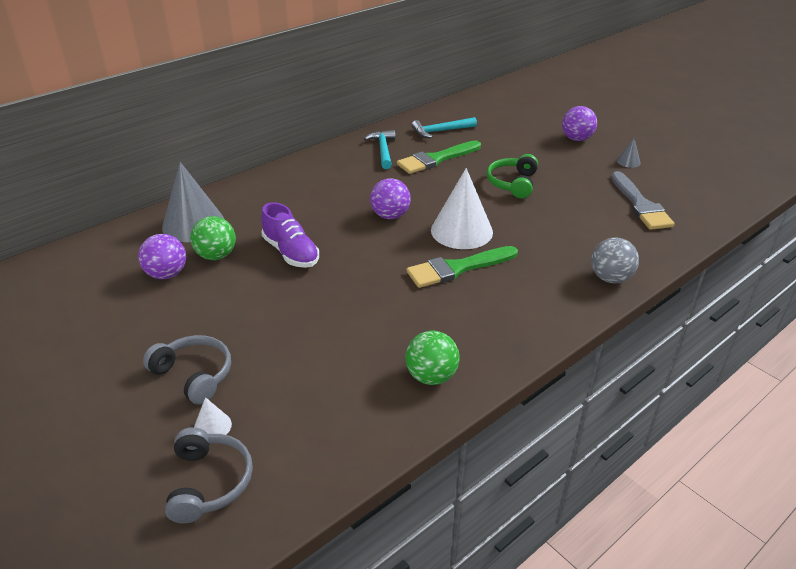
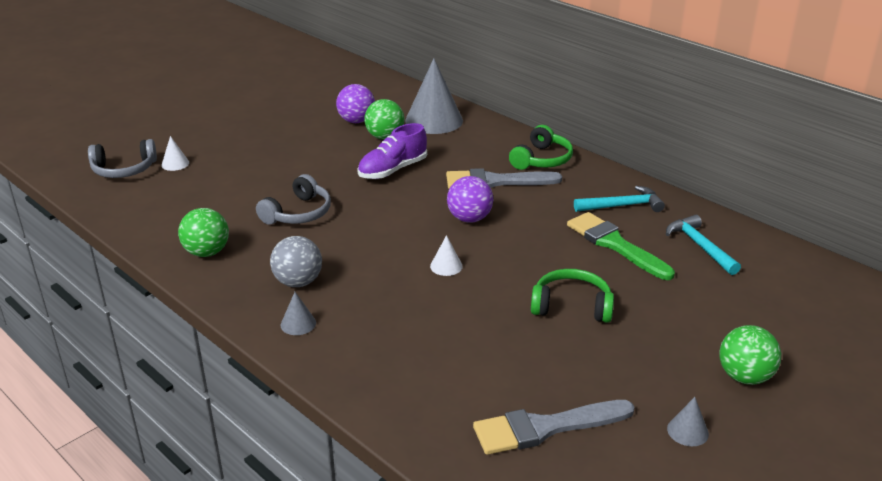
camera: 85 degrees right, 5 degrees down
(194, 375) = (230, 150): grey headphones -> grey headphones (298, 213)
(299, 175) = (541, 159): none -> green headphones
(331, 199) = (496, 181): none -> grey brush
(457, 268) = (371, 264): green brush -> none
(461, 231) = (446, 266): white cone -> white cone, size x0.43
(547, 309) = (298, 324): none -> grey cone
(576, 139) = (744, 377): purple ball -> green ball
(610, 278) = (355, 377): grey ball -> grey ball (298, 282)

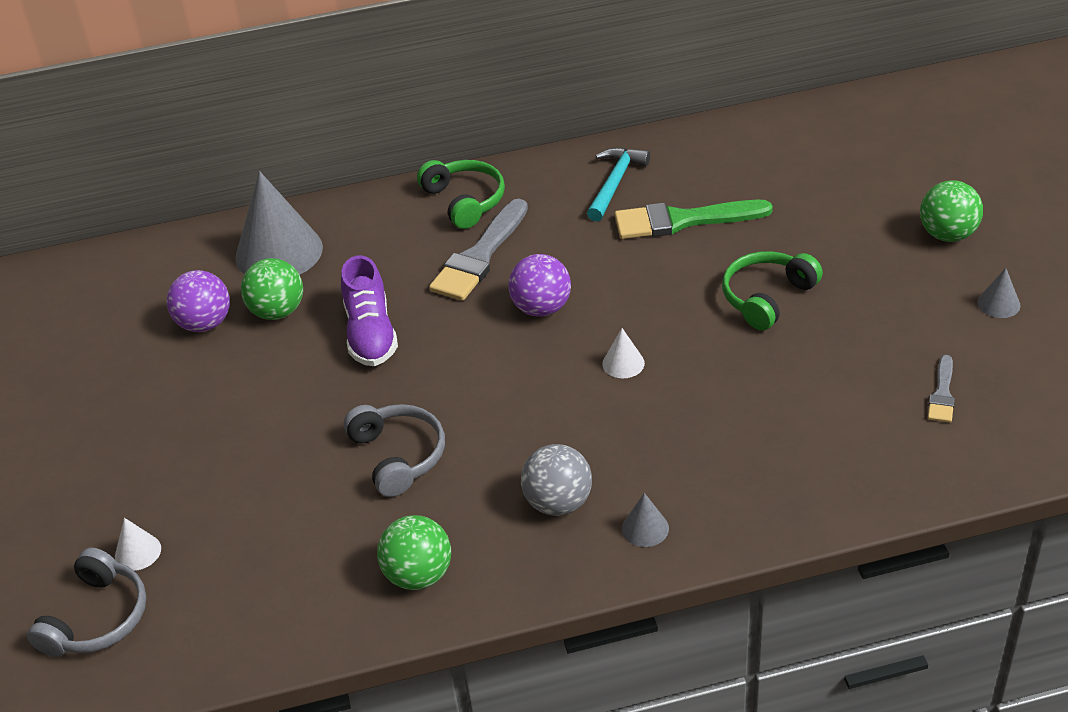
camera: 55 degrees left, 10 degrees up
(545, 428) = (942, 394): grey brush -> grey brush, size x0.52
(700, 246) = (732, 166): turquoise hammer -> none

